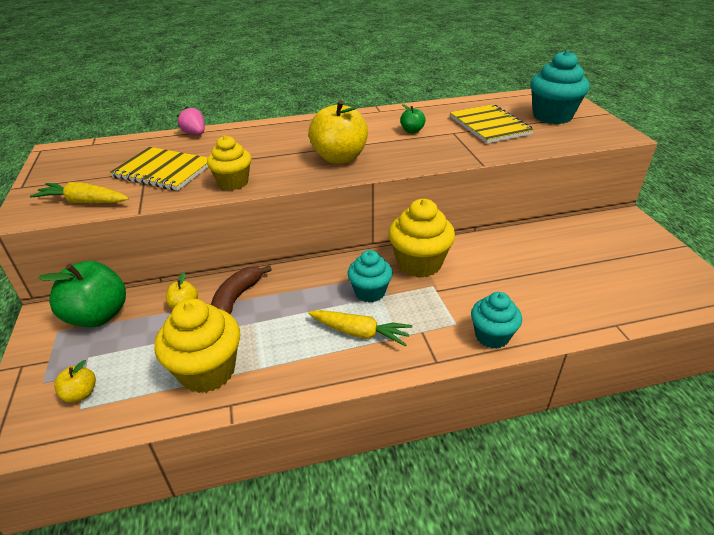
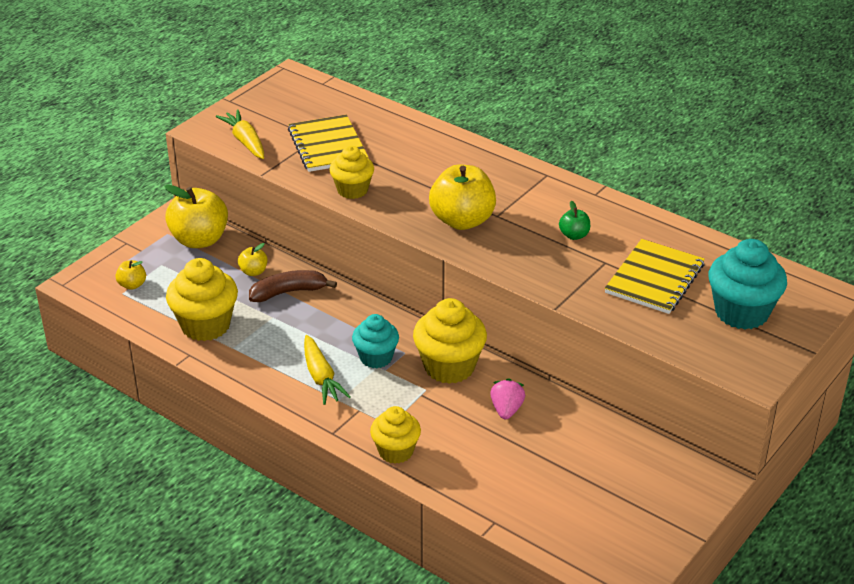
camera: 50 degrees right, 0 degrees up
(98, 316) = (199, 240): green apple -> yellow apple
(195, 133) = (405, 119): pink strawberry -> pink strawberry (506, 410)
(492, 336) = (396, 451): turquoise cupcake -> yellow cupcake

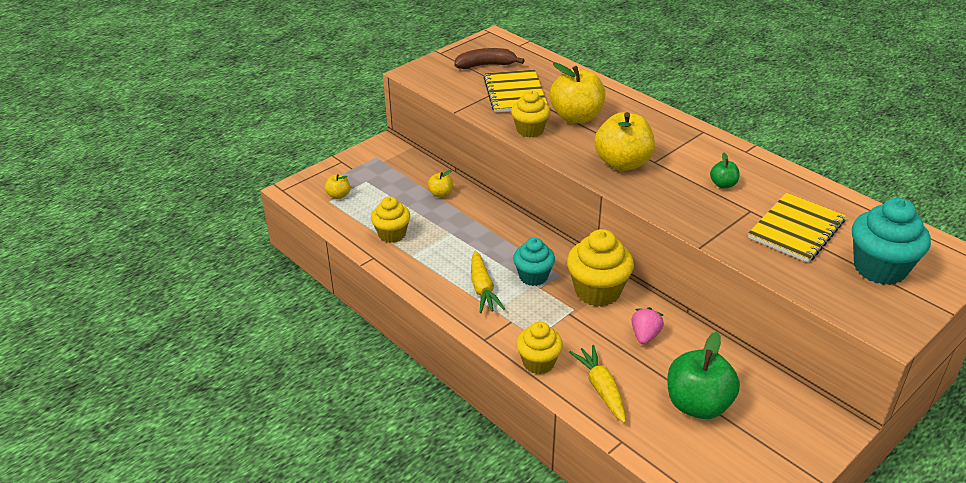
camera: 10 degrees right, 0 degrees up
(199, 240) = (401, 164): yellow apple -> yellow apple (576, 117)
(205, 325) = (392, 234): yellow cupcake -> yellow cupcake, size x0.65
(245, 141) = (446, 85): yellow carrot -> yellow carrot (601, 388)
(288, 292) = (467, 213): brown banana -> brown banana (486, 65)
(569, 476) = (698, 405): none -> green apple

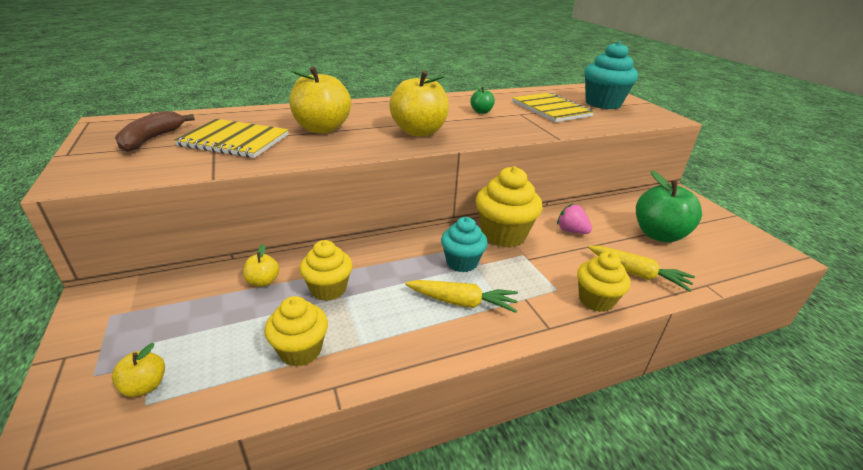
camera: 70 degrees left, 5 degrees down
(530, 130) = (314, 151): yellow cupcake -> yellow cupcake (328, 289)
(601, 388) = (637, 274): yellow carrot -> yellow carrot turned 150 degrees counterclockwise

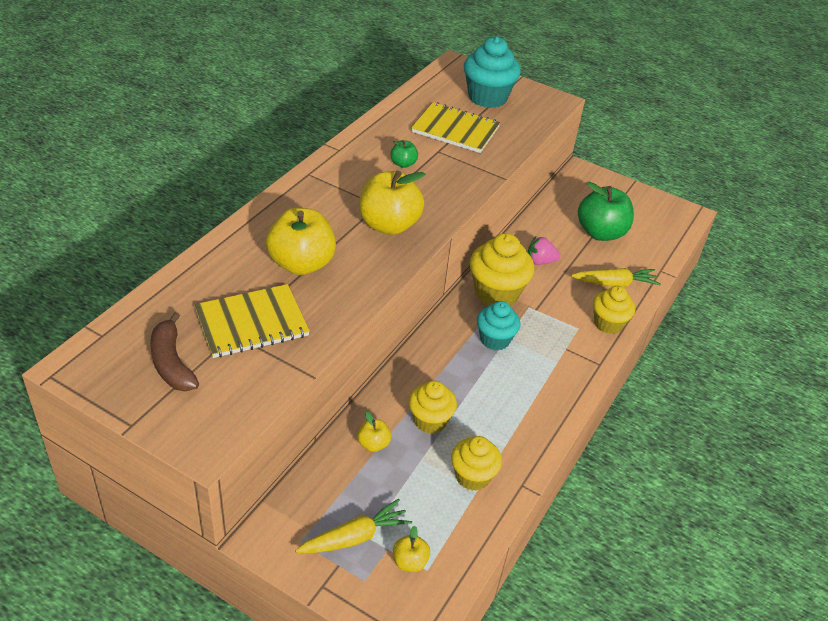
camera: 40 degrees left, 10 degrees up
(462, 302) = (531, 376): yellow carrot -> yellow carrot (355, 537)

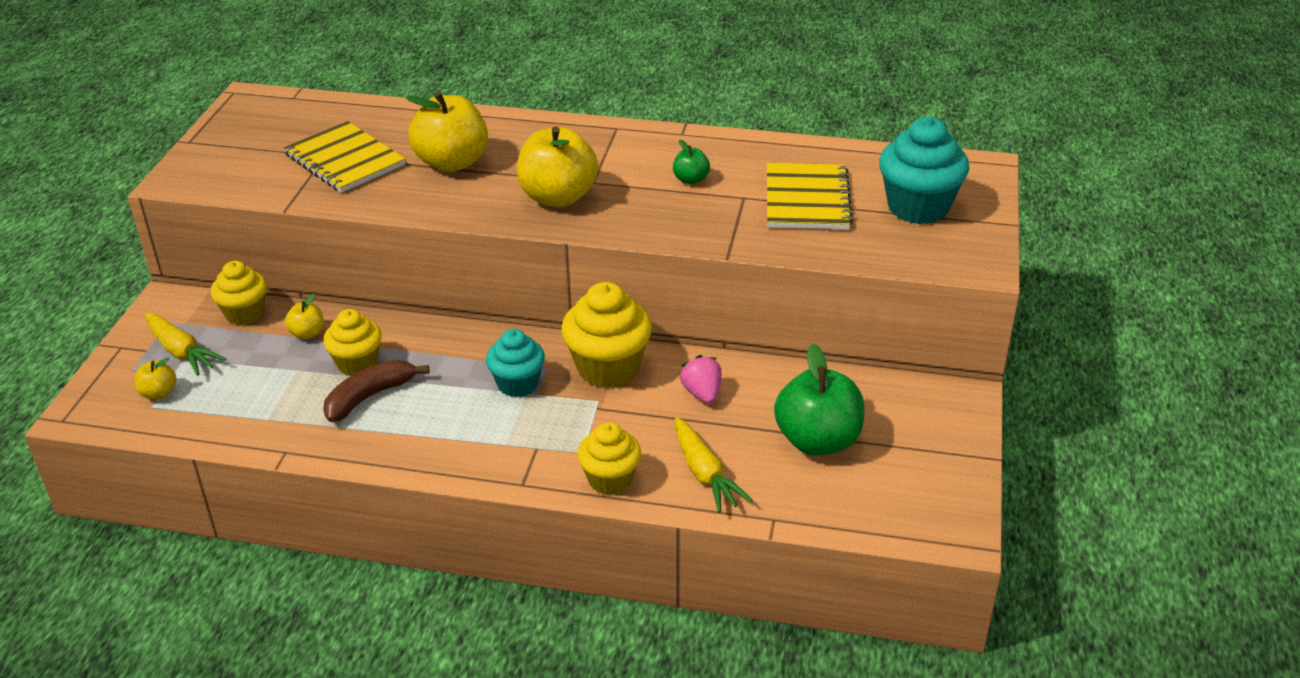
camera: 75 degrees right, 5 degrees down
(172, 363) = (271, 137): brown banana -> brown banana (370, 397)
(472, 476) = (285, 411): yellow cupcake -> yellow cupcake (245, 314)

